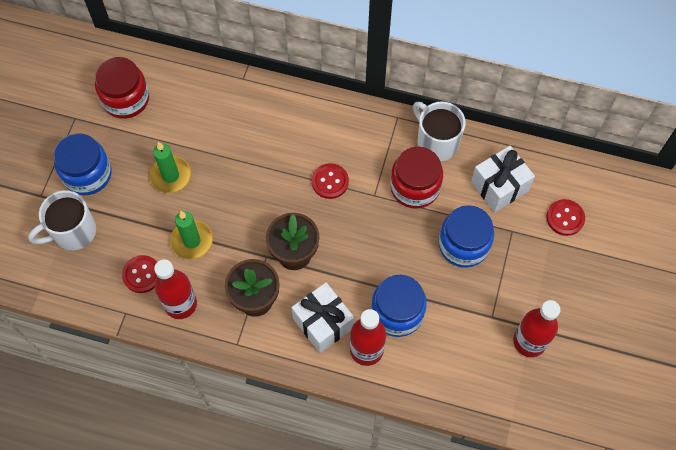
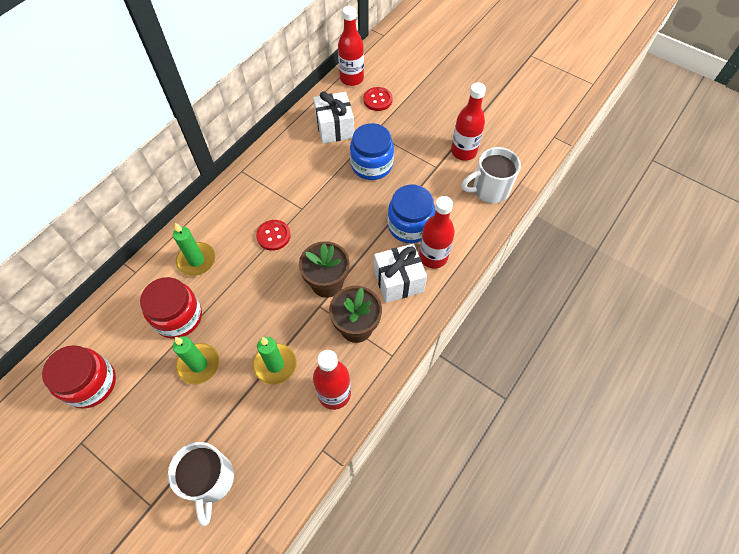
camera: 70 degrees left, 5 degrees down
(87, 174) = (153, 447): blue jar -> none
(142, 274) = (289, 422): red button -> none
(275, 124) = (196, 260): none -> green candle
(415, 187) = (308, 179): red jar -> red jar (178, 317)
(436, 142) = (277, 153): white mug -> white mug (489, 190)
(585, 177) = (351, 78): none -> red bottle

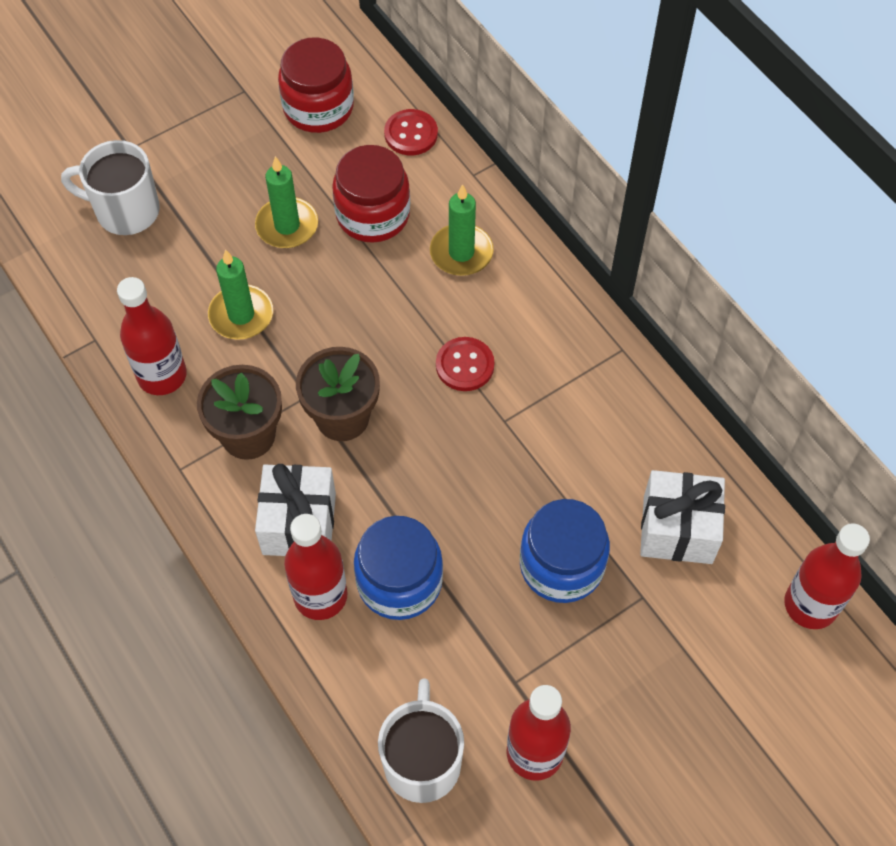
camera: 110 degrees right, 0 degrees up
(377, 100) = (731, 636): red button -> red button (411, 134)

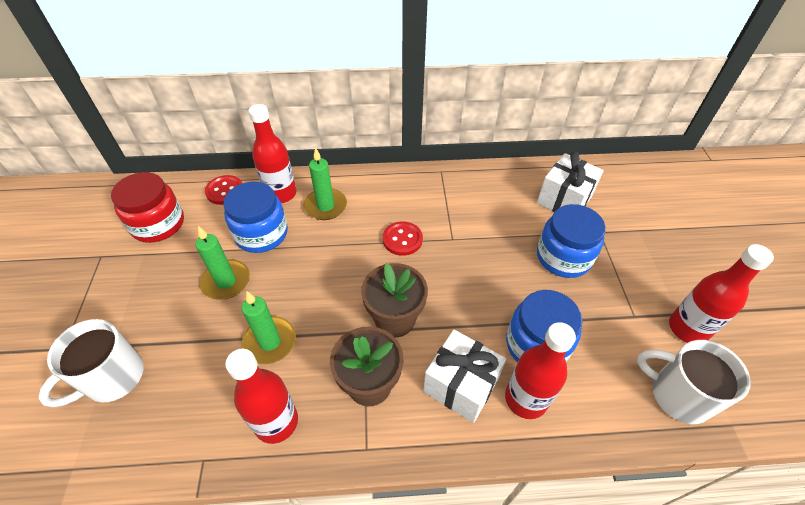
camera: 60 degrees left, 10 degrees down
(373, 214) = (261, 234): red jar -> blue jar
(810, 605) = (631, 172): red bottle -> red bottle (281, 194)

